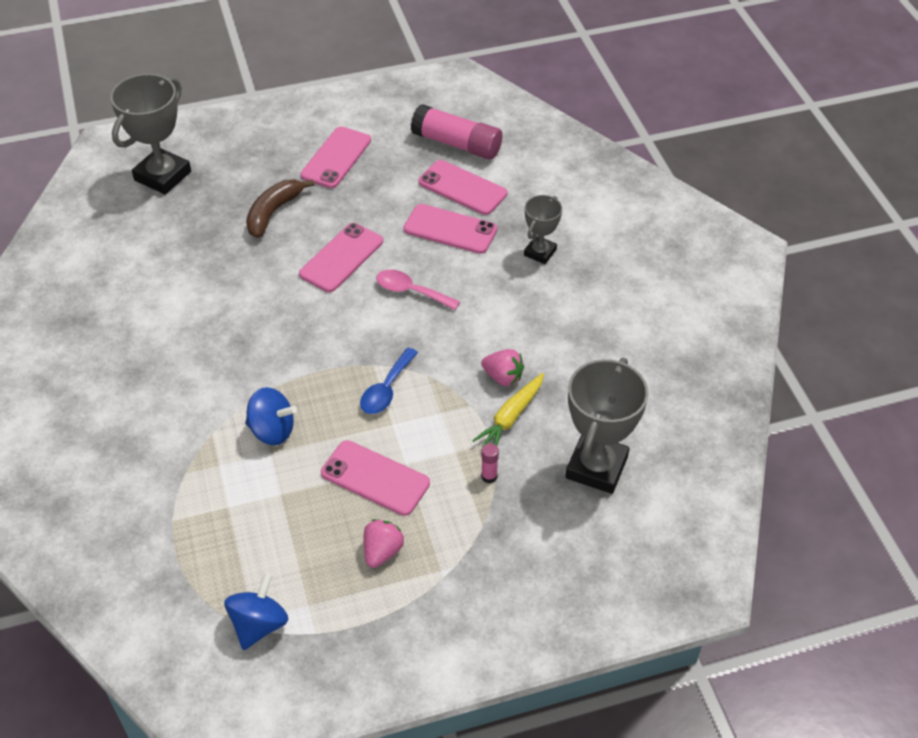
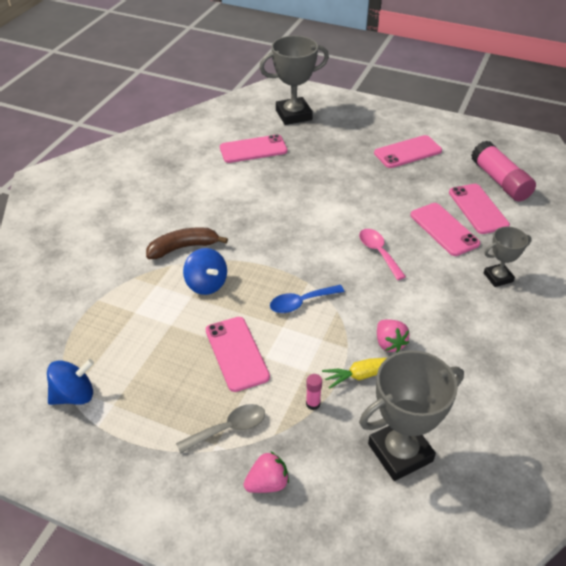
camera: 40 degrees right, 5 degrees down
(273, 212) = (337, 163): brown banana -> brown banana (183, 248)
(341, 258) = (353, 209): pink phone -> pink phone (253, 149)
(382, 551) = (192, 404): pink strawberry -> pink strawberry (267, 483)
(438, 549) = (229, 428): none -> grey spoon

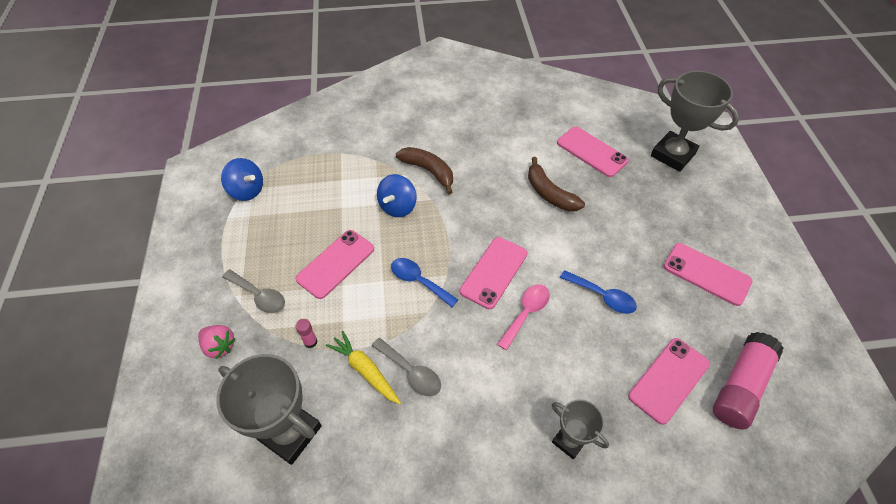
camera: 60 degrees right, 10 degrees up
(274, 189) = (549, 193): none -> brown banana
(389, 343) = (411, 372): pink strawberry -> grey spoon
(391, 207) = (602, 296): none -> blue spoon
(444, 229) = (606, 358): pink phone -> pink phone (493, 272)

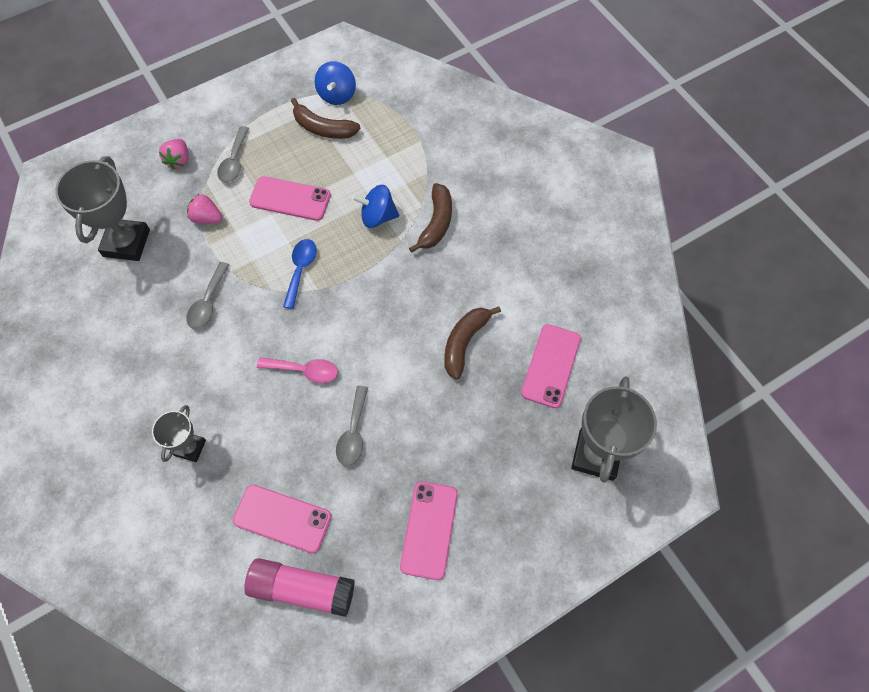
camera: 65 degrees right, 10 degrees up
(276, 213) = (323, 128): none -> brown banana
(310, 342) = (207, 218): pink glue stick -> pink strawberry
(365, 370) = (197, 269): yellow carrot -> none
(493, 272) = (338, 327): pink phone -> none
(602, 296) = (353, 433): blue spoon -> grey spoon

